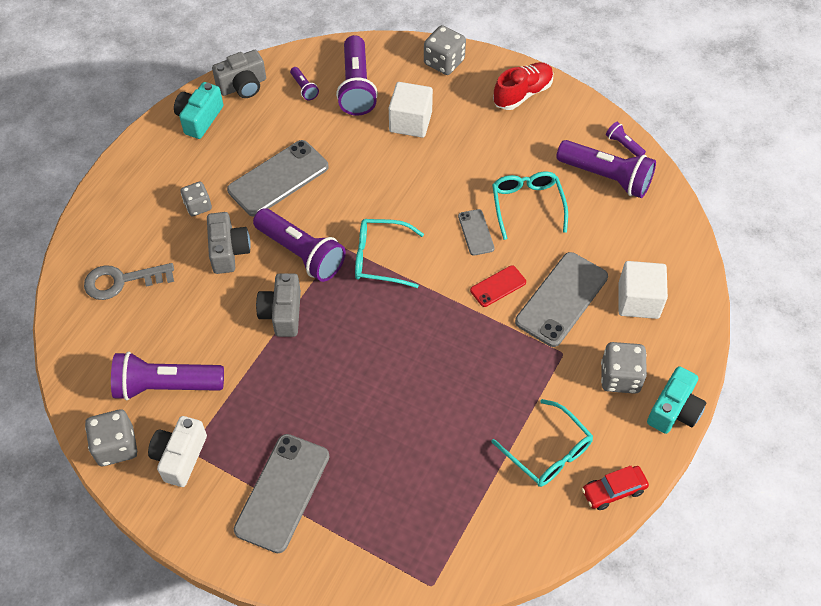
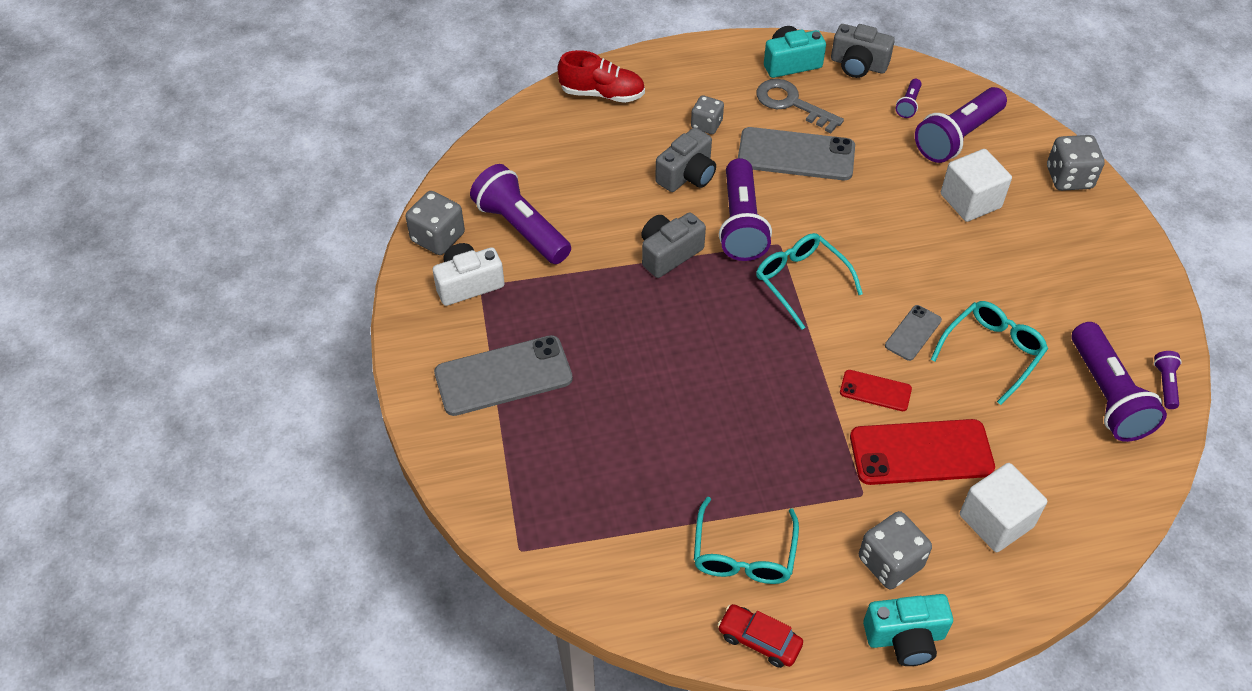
camera: 50 degrees right, 5 degrees down
(122, 281) = (584, 131): grey key -> grey key (792, 104)
(522, 94) = (1114, 261): red shoe -> red shoe (602, 94)
(562, 299) = (921, 453): grey phone -> red phone

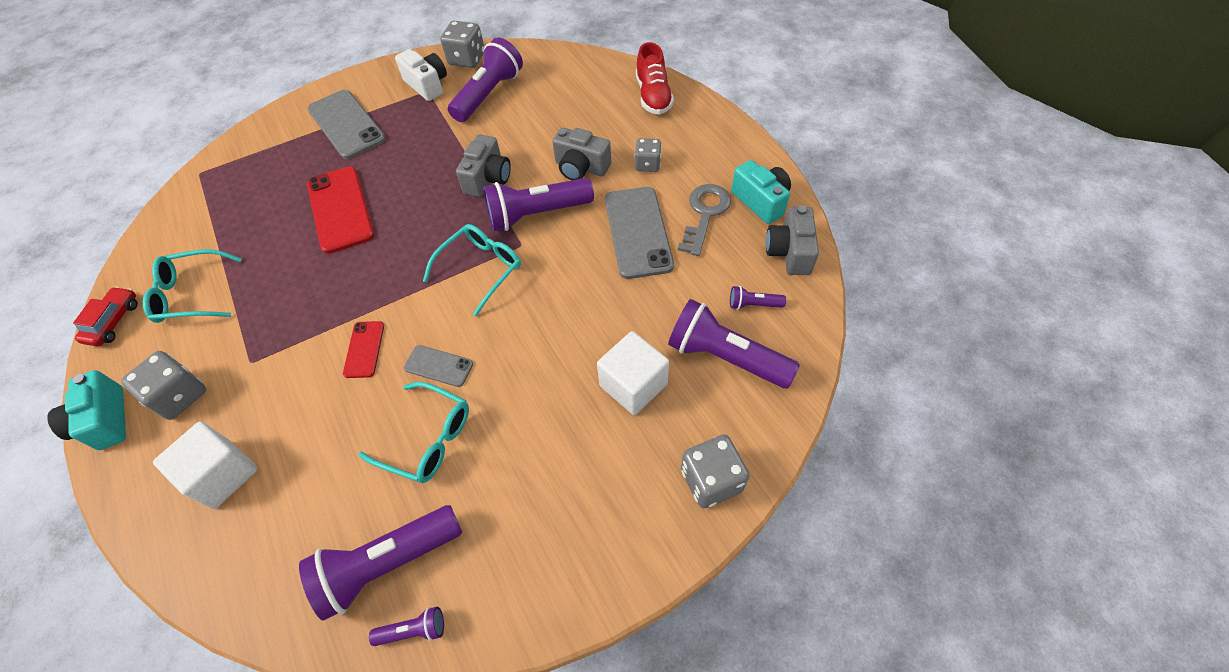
camera: 75 degrees right, 5 degrees up
(669, 253) = (488, 178): grey camera -> grey camera turned 75 degrees clockwise
(921, 453) = (297, 398): red phone -> red phone (340, 209)

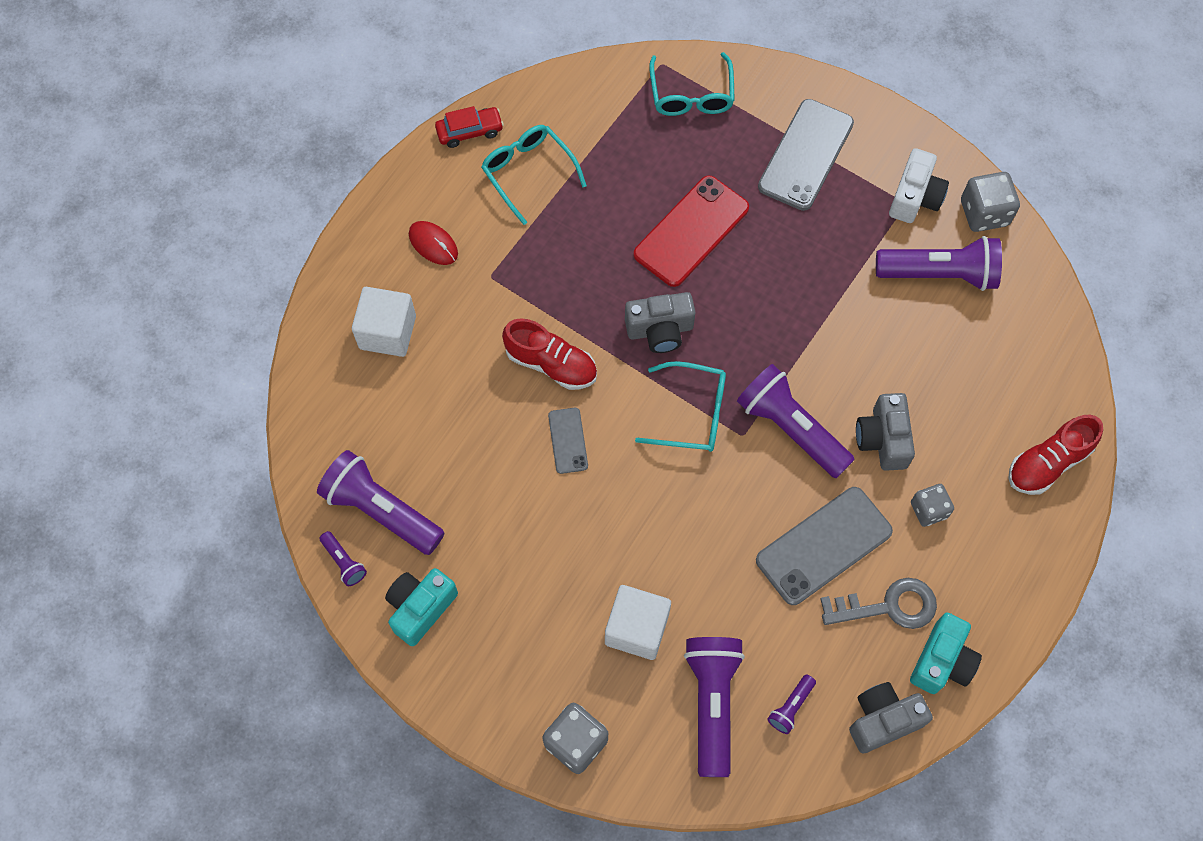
camera: 60 degrees right, 10 degrees up
(105, 421) = (384, 204): turquoise camera -> turquoise camera (420, 608)
(180, 395) = (433, 244): grey dice -> red mouse
(364, 349) = (551, 364): red phone -> red shoe
(427, 439) = (495, 475): turquoise glasses -> turquoise glasses (691, 95)
(488, 178) = (812, 350): grey camera -> grey camera (660, 330)
(753, 304) = (790, 707): purple flashlight -> purple flashlight turned 120 degrees counterclockwise

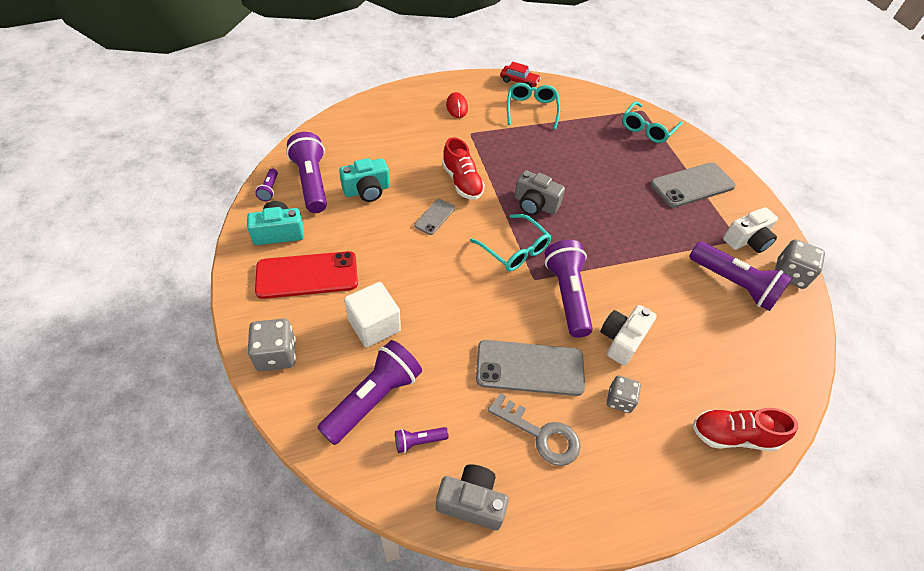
camera: 35 degrees right, 15 degrees down
(387, 332) = (398, 123): white cube -> none
(691, 231) = (594, 177): red phone -> red phone (307, 275)
(882, 439) = (621, 340): grey camera -> white camera
(942, 661) = (548, 499): turquoise camera -> turquoise camera (367, 190)

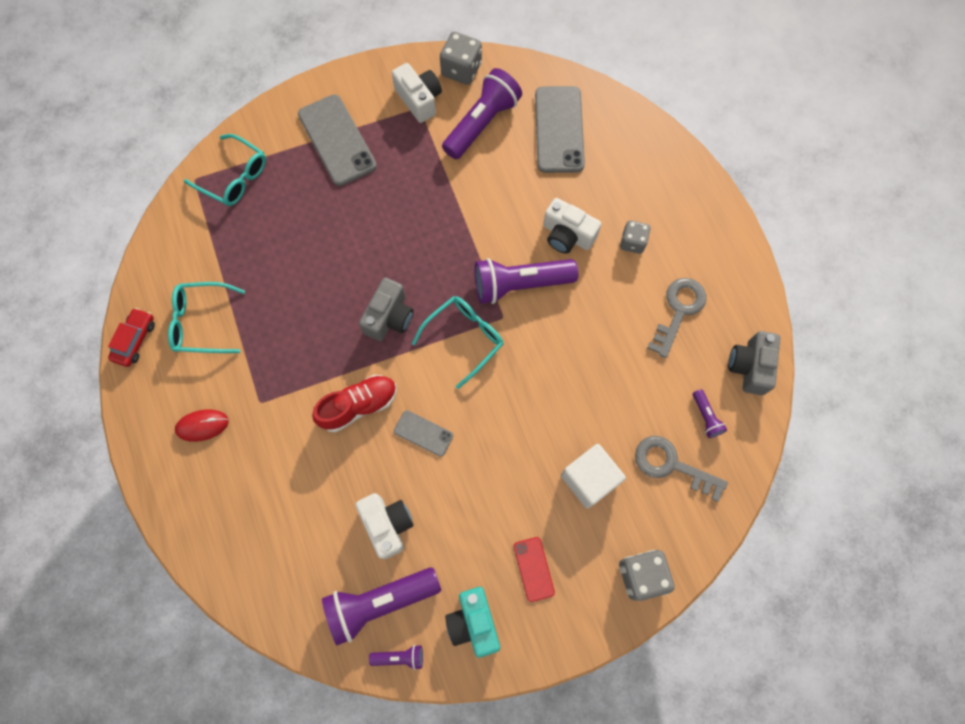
camera: 90 degrees left, 20 degrees up
(307, 275) = (533, 569): red phone -> red phone, size x0.52
(367, 190) = (387, 525): turquoise camera -> white camera
(373, 398) = (672, 465): purple flashlight -> grey key
(530, 368) = (613, 321): grey phone -> grey phone (559, 129)
(733, 435) = (649, 154): red shoe -> none

